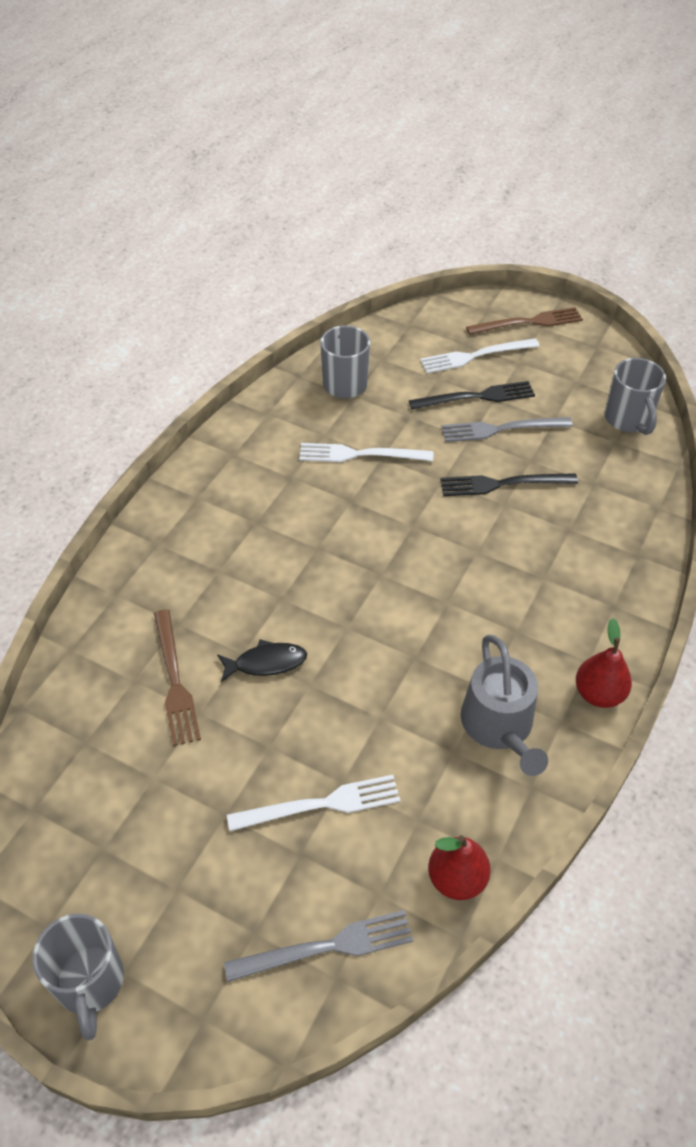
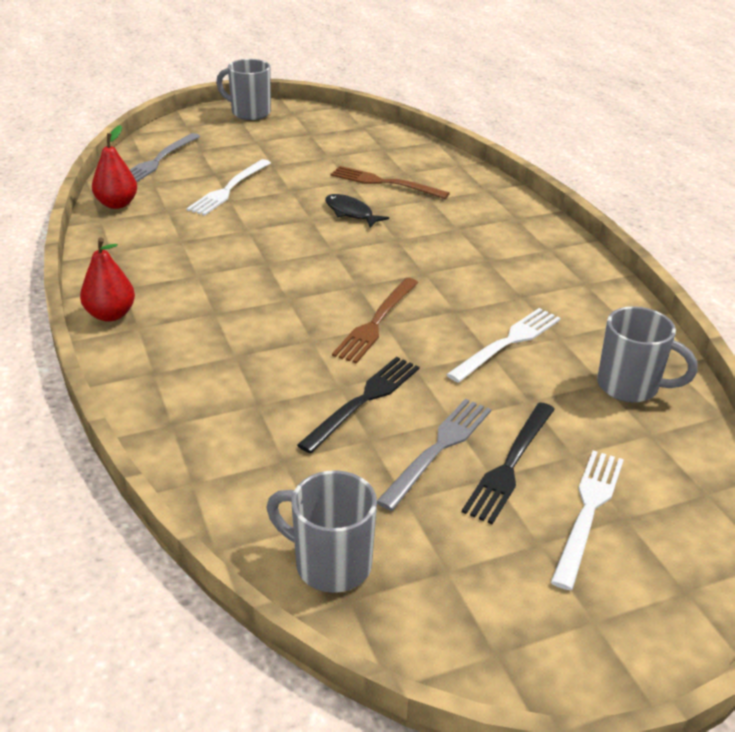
camera: 130 degrees right, 15 degrees down
(266, 663) = (351, 213): black fish -> black fish turned 105 degrees clockwise
(499, 726) = (165, 264): grey watering can -> none
(528, 322) = (618, 615): brown fork -> brown fork (376, 322)

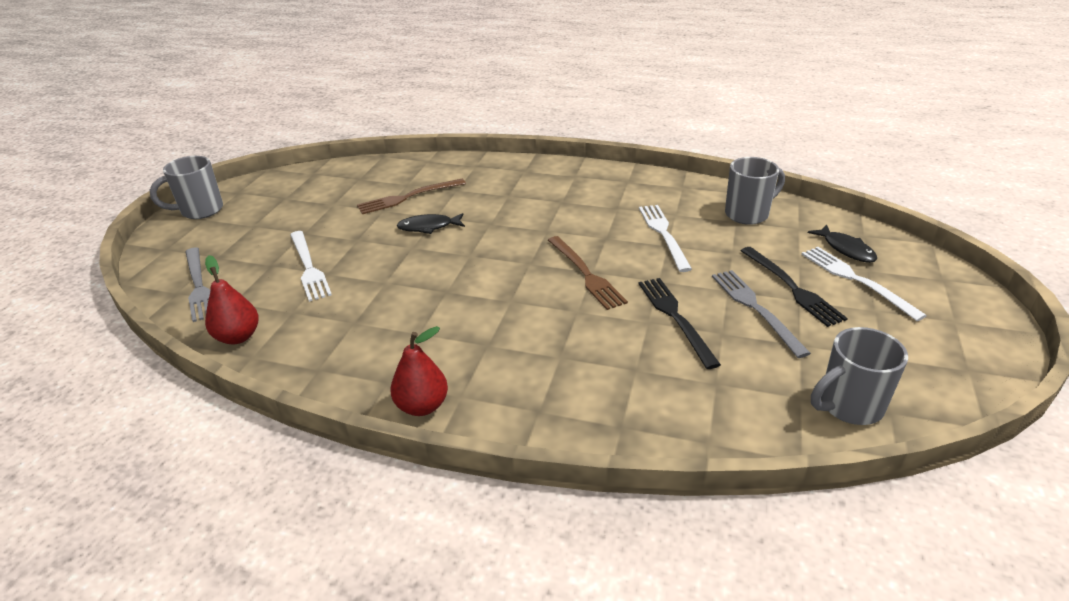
camera: 50 degrees left, 0 degrees up
(651, 486) = (846, 249): none -> black fish

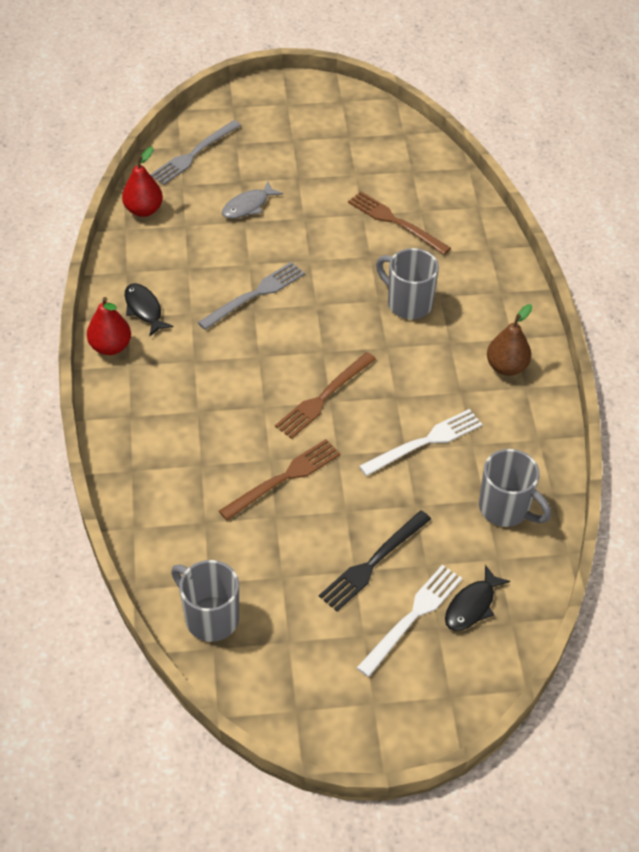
camera: 65 degrees right, 15 degrees up
(200, 211) = (299, 94): grey mug -> grey mug (408, 303)
(308, 267) = (248, 206): white fork -> grey fish
(428, 227) = (349, 258): black fish -> black fish (144, 309)
(602, 184) = (506, 367): none -> brown pear
(676, 318) = (283, 478): black fork -> brown fork
(756, 309) = (323, 537): grey fork -> grey fork (255, 295)

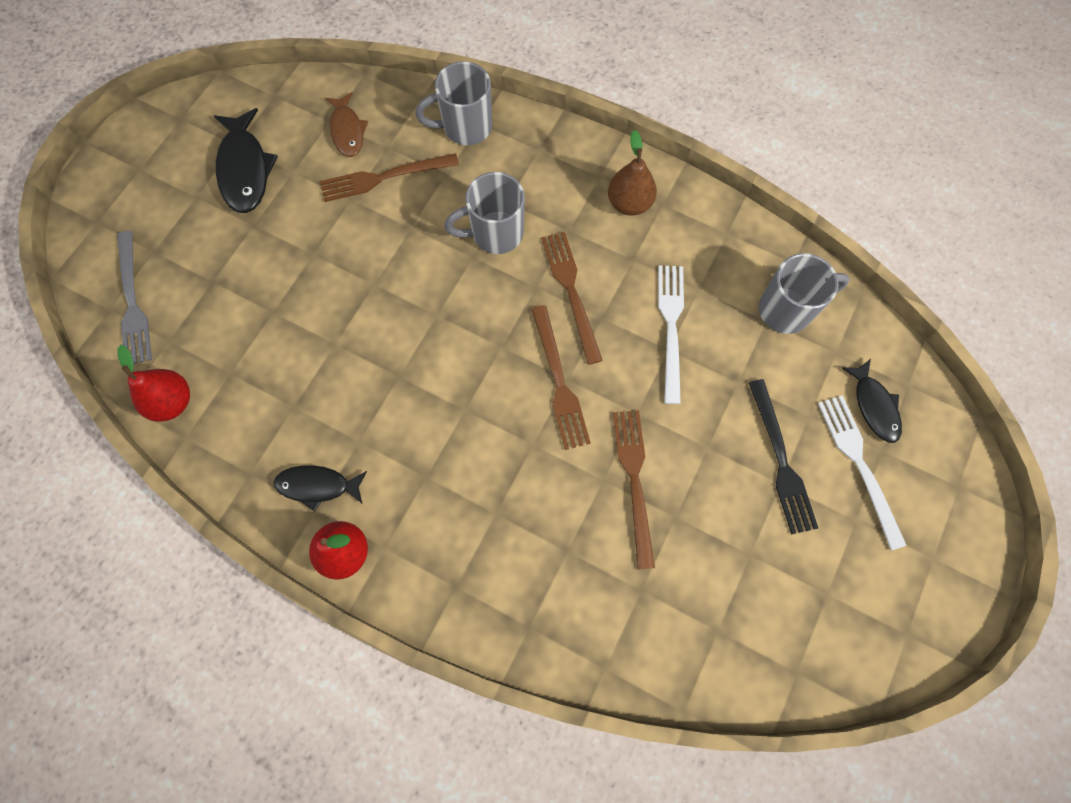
camera: 55 degrees left, 20 degrees up
(210, 617) = (759, 654): grey mug -> grey mug (465, 127)
(248, 206) = (253, 295): grey fish -> none
(255, 295) = (381, 364): grey fork -> none
(334, 151) = (245, 169): none -> black fish
(400, 369) = (571, 292): none -> brown fork
(413, 184) = (347, 131): none -> brown fish

